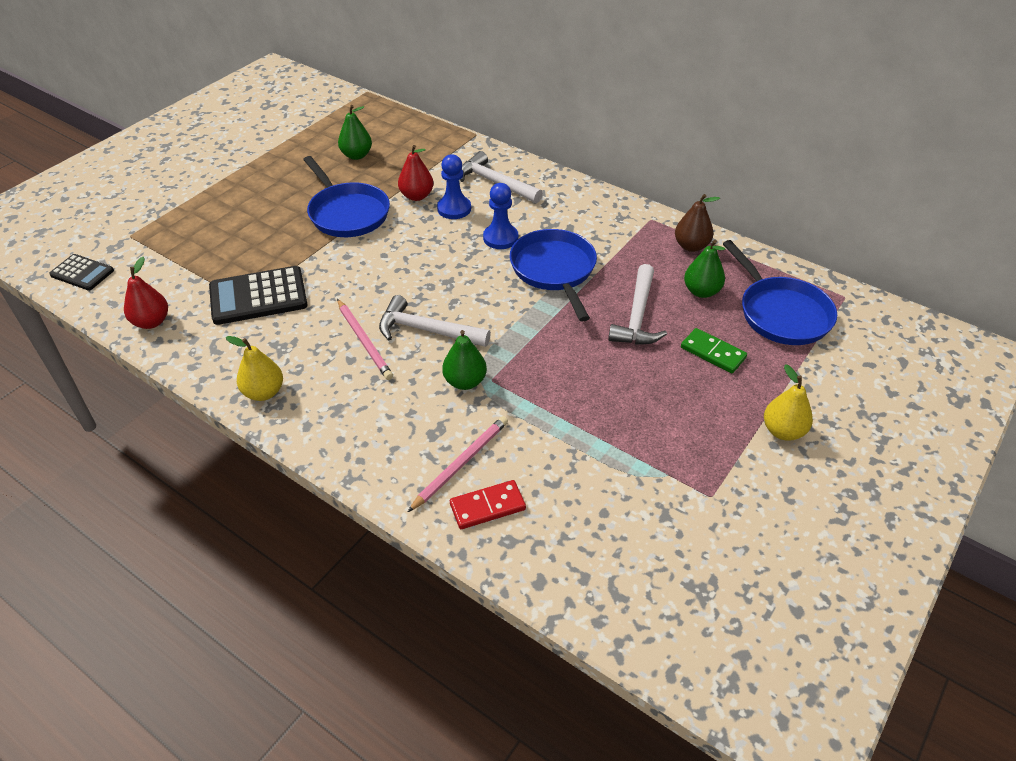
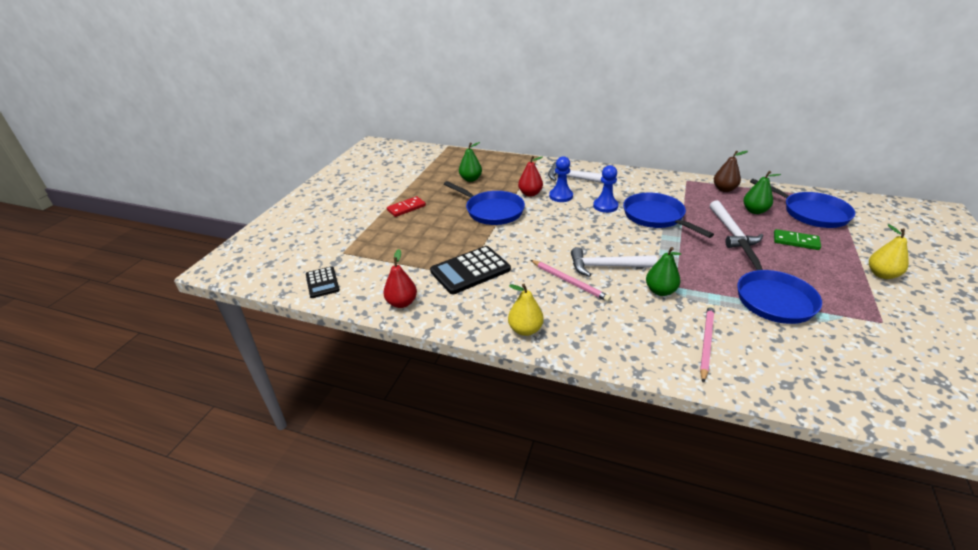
camera: 15 degrees left, 10 degrees down
(82, 273) = (322, 282): black calculator -> black calculator turned 60 degrees clockwise
(487, 507) = (751, 365): red domino -> red domino (406, 208)
(598, 427) = (772, 298): none -> blue pan

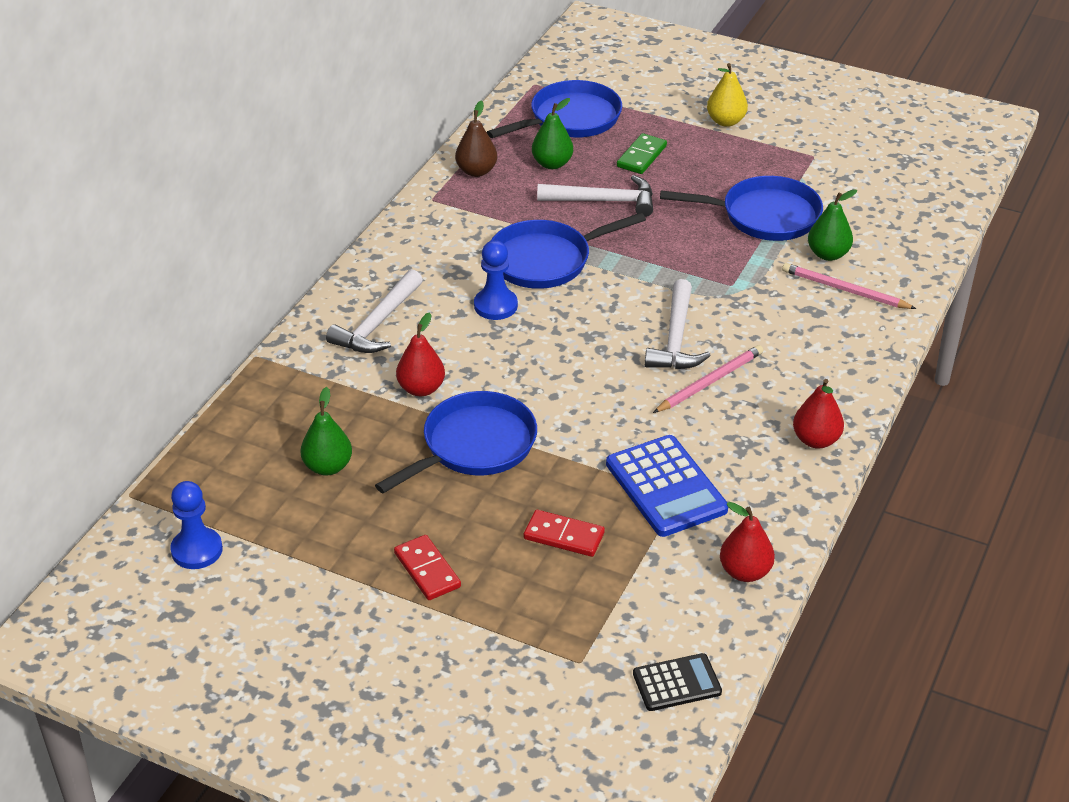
camera: 85 degrees left, 5 degrees up
(429, 241) = (564, 536): none -> red domino
(470, 270) = (666, 487): black calculator -> blue calculator
(525, 330) = (816, 440): yellow pear -> red pear
(561, 196) = (443, 351): blue pawn -> blue pawn (197, 550)
(660, 291) = (741, 301): green pear -> green pear (828, 254)

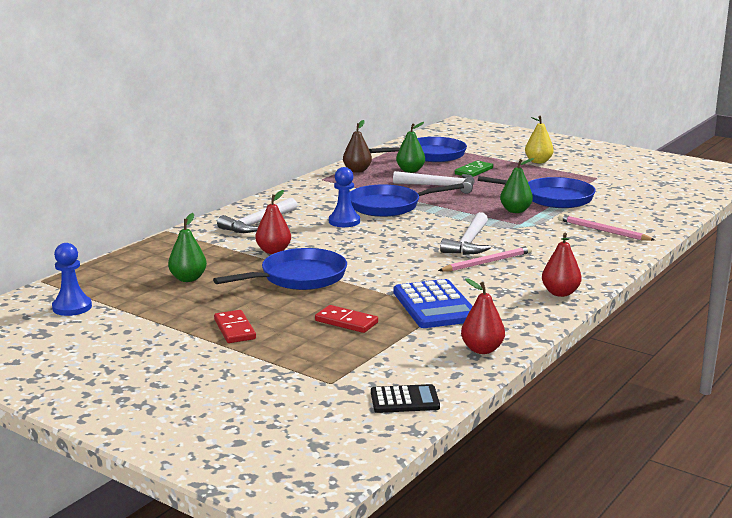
camera: 10 degrees right, 20 degrees down
(828, 254) = (595, 216): green pear -> green pear (515, 211)

